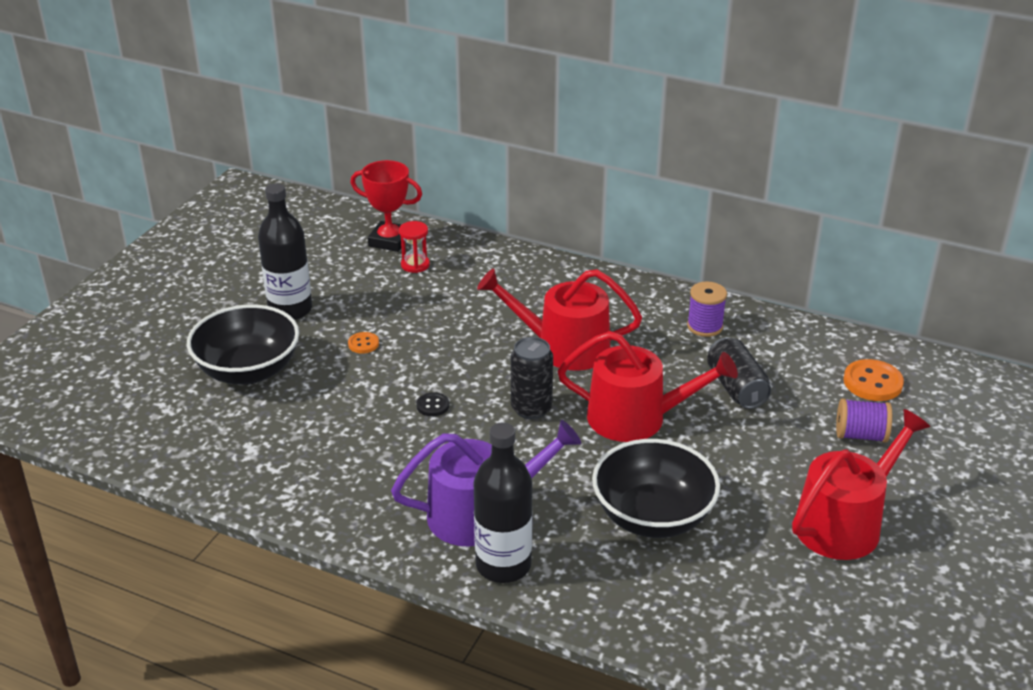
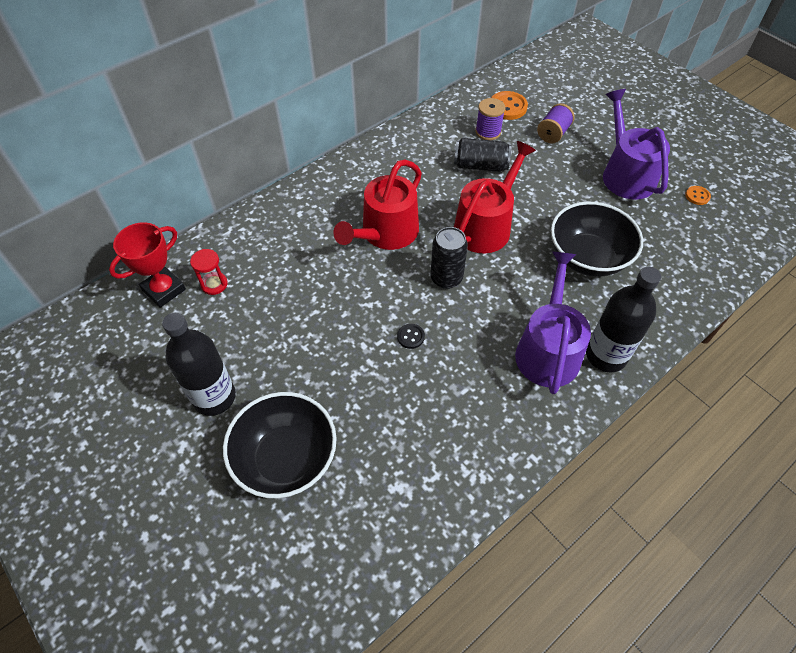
camera: 65 degrees left, 20 degrees up
(363, 344) = (302, 357): orange button -> orange button (697, 196)
(705, 326) = (408, 153): purple spool -> purple spool (488, 132)
(844, 523) = (625, 174): red watering can -> purple watering can

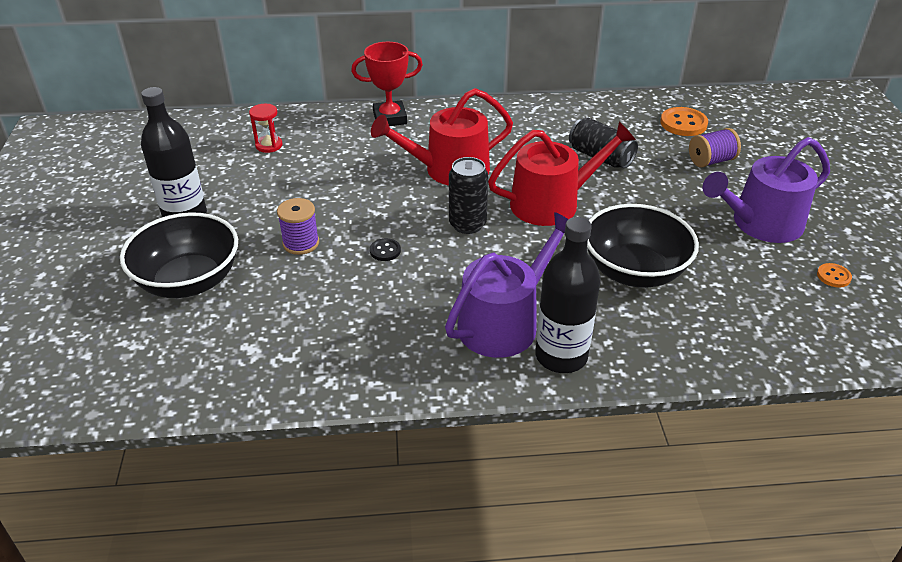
camera: 35 degrees right, 15 degrees down
(164, 290) = (229, 133): red trophy -> red trophy (390, 118)
(488, 132) = (638, 135): purple spool -> purple spool (301, 243)
(625, 174) = (760, 224): purple watering can -> purple watering can turned 135 degrees counterclockwise

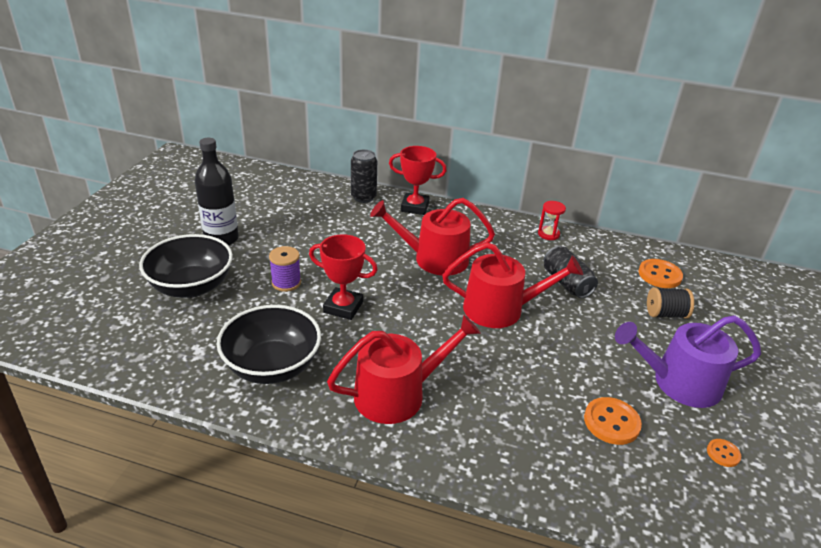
camera: 20 degrees right, 5 degrees down
(269, 145) = (313, 204): red hourglass -> red hourglass (548, 234)
(385, 251) = (343, 307): black button -> red trophy
(467, 224) = (420, 306): black can -> black can (363, 197)
(504, 322) = (397, 394): purple watering can -> red watering can
(561, 356) = (425, 438): black bottle -> none
(634, 271) = (534, 387): black bowl -> black bowl (272, 366)
(711, 161) = (665, 314): purple spool -> black spool
(723, 281) = (611, 422): none -> orange button

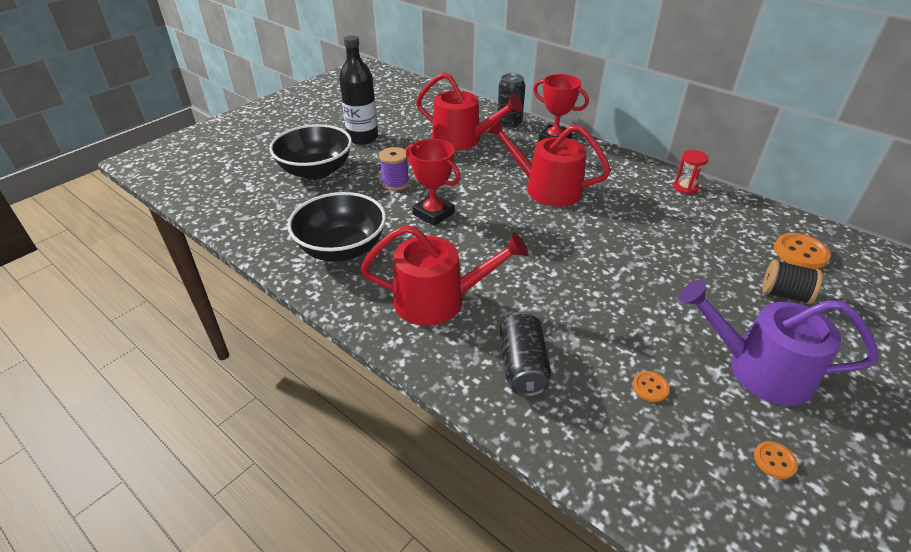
camera: 25 degrees right, 5 degrees up
(500, 309) = (589, 248): red watering can -> red watering can (462, 139)
(566, 283) = (678, 238): black can -> black can (522, 366)
(611, 422) = (650, 387): orange button -> orange button, size x0.55

